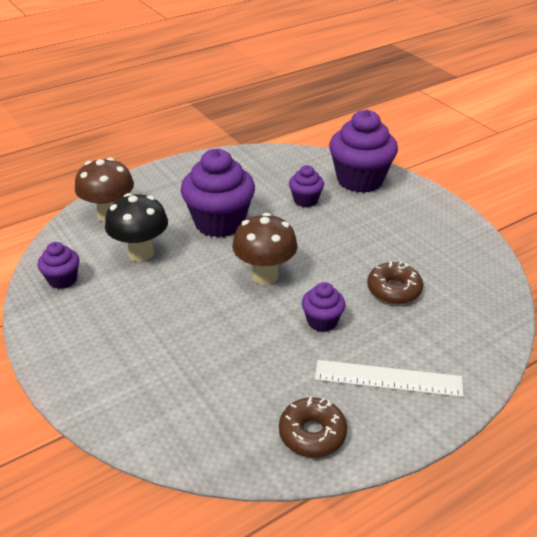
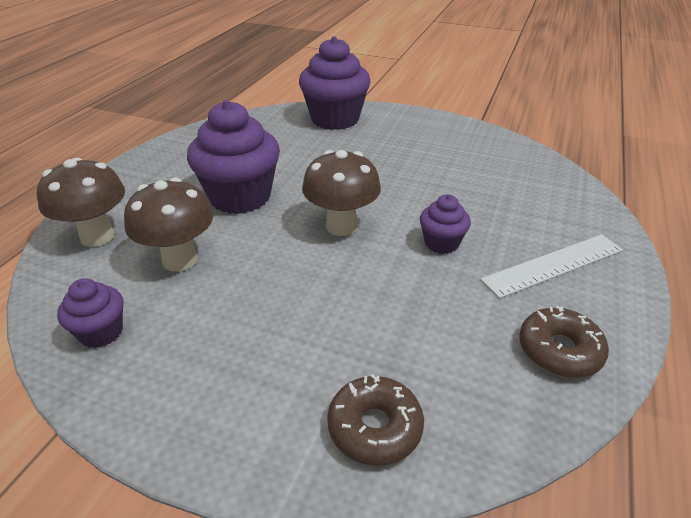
camera: 35 degrees left, 0 degrees up
(141, 253) = (180, 260): black mushroom -> brown mushroom
(305, 200) = (305, 149): purple cupcake -> none
(394, 290) = (466, 191): brown donut -> brown donut (374, 427)

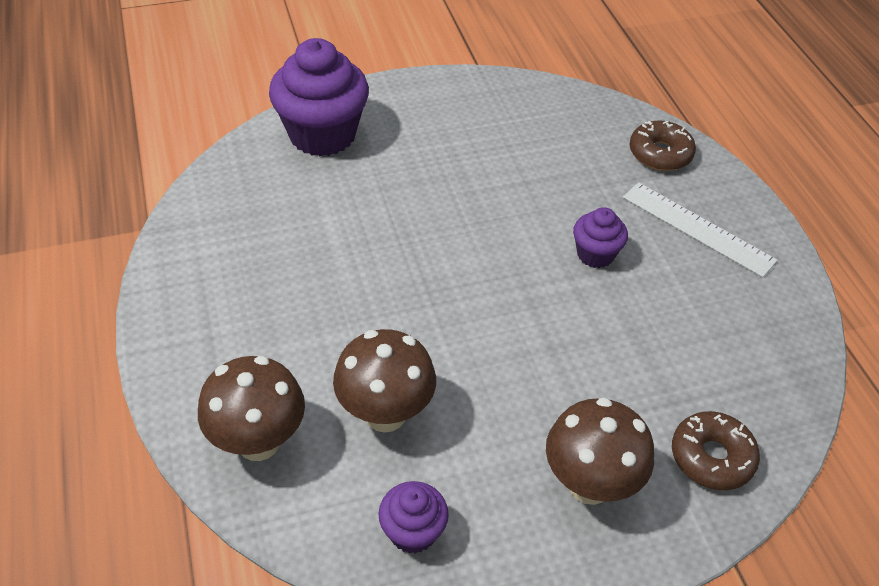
camera: 40 degrees left, 10 degrees up
(240, 197) = (349, 303): purple cupcake -> none
(341, 226) = (491, 284): brown mushroom -> brown mushroom (589, 484)
(553, 265) = (697, 229): white ruler -> white ruler turned 75 degrees counterclockwise
(559, 350) = (766, 312): brown donut -> brown donut (660, 154)

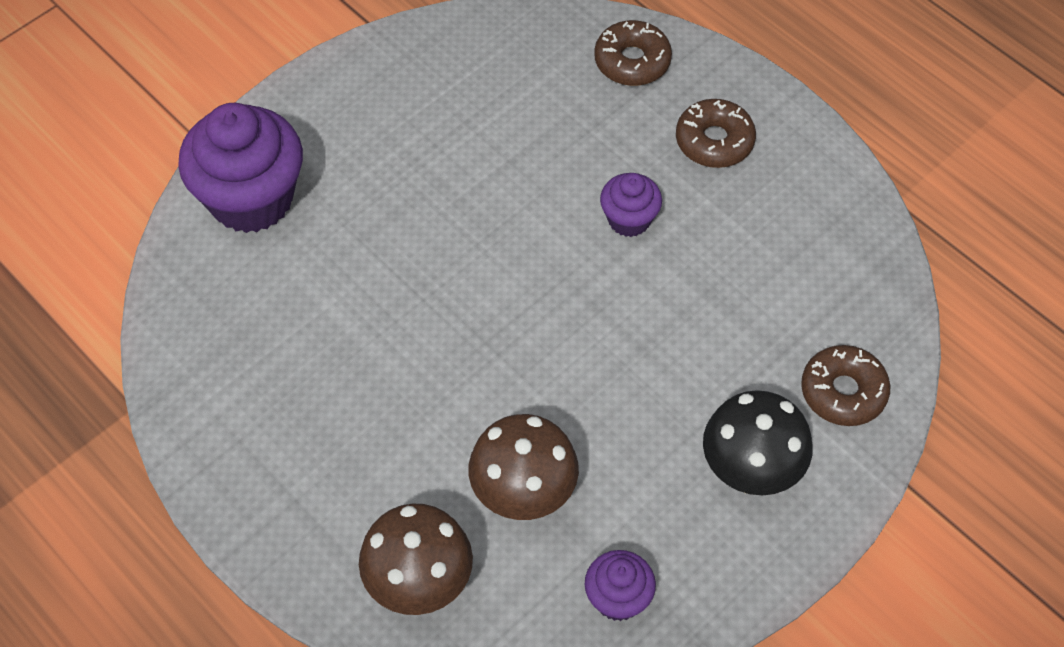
camera: 25 degrees left, 10 degrees up
(589, 484) = (749, 473): brown mushroom -> black mushroom
(697, 229) = (714, 141): white ruler -> brown donut

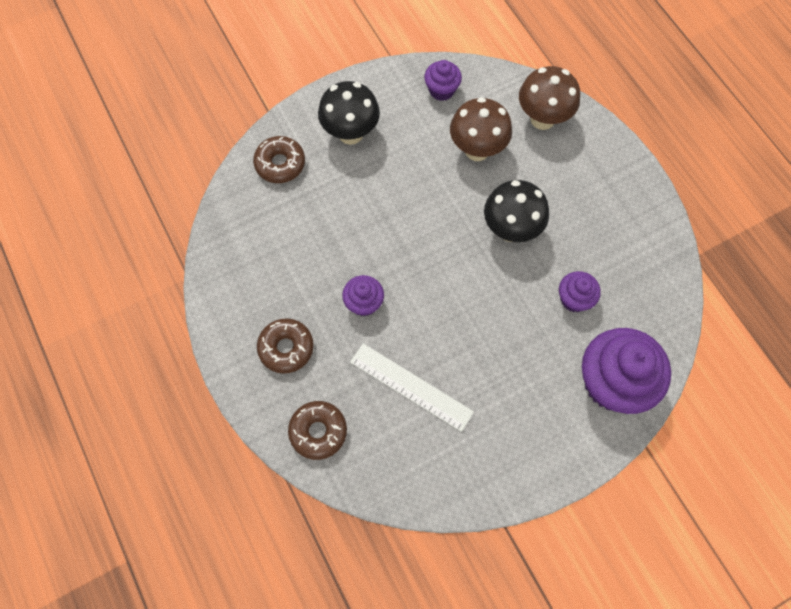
camera: 165 degrees left, 10 degrees up
(320, 294) = (574, 299): none -> purple cupcake
(436, 374) = (511, 230): none -> black mushroom
(528, 134) = (411, 386): none -> white ruler

